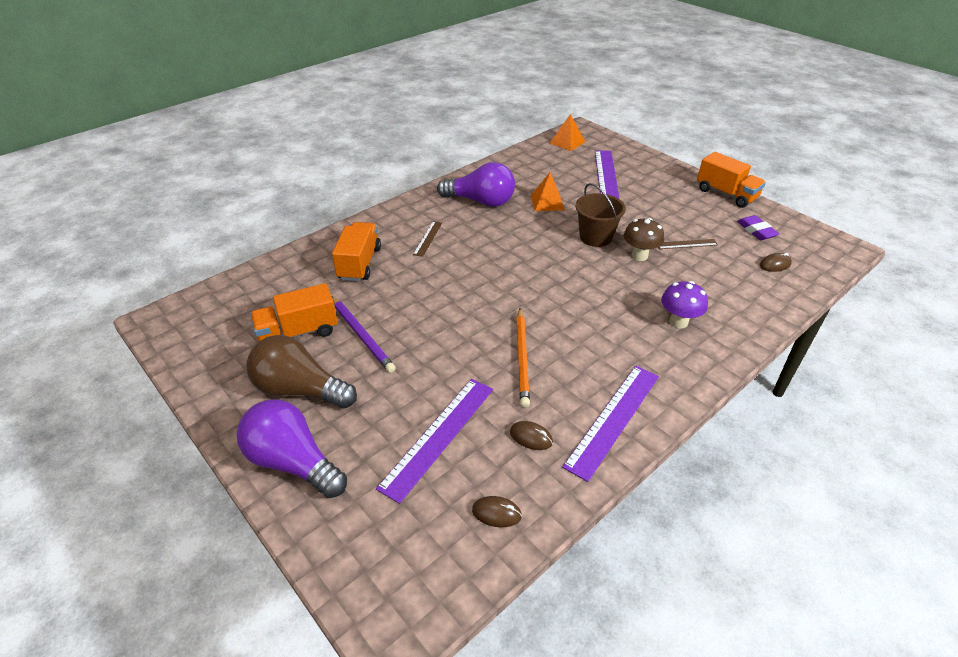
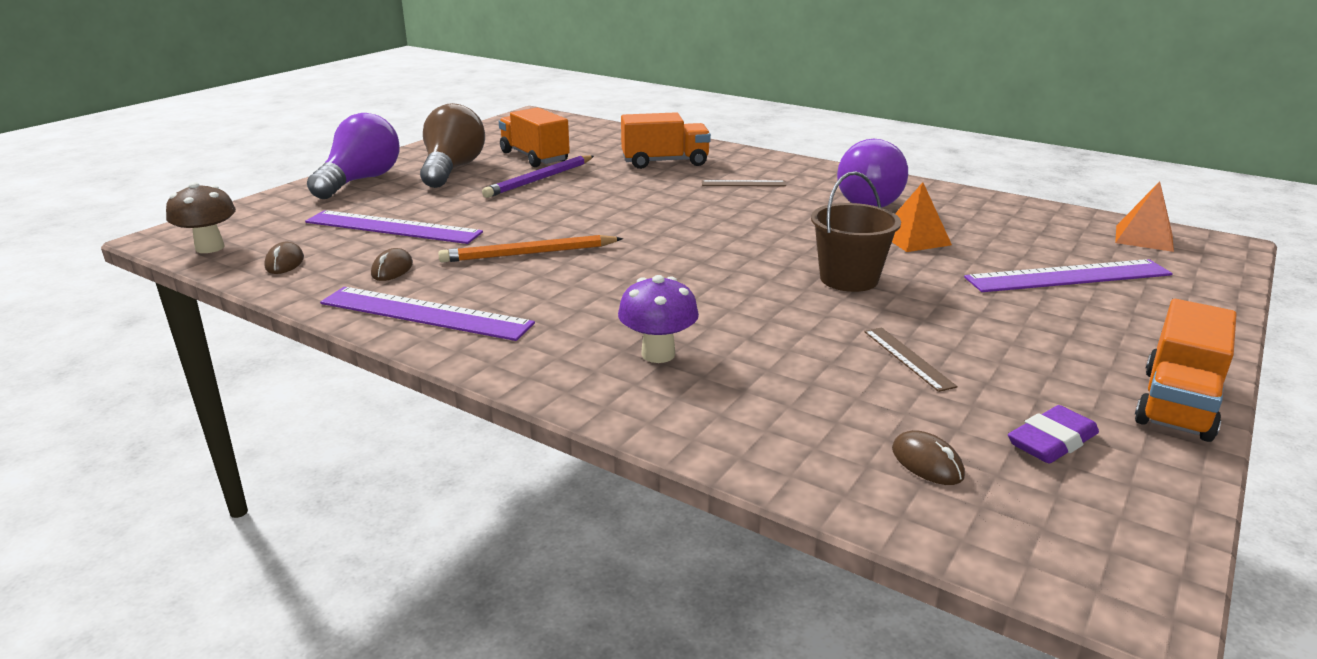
camera: 75 degrees right, 15 degrees down
(639, 256) = (826, 316): brown mushroom -> brown mushroom (210, 248)

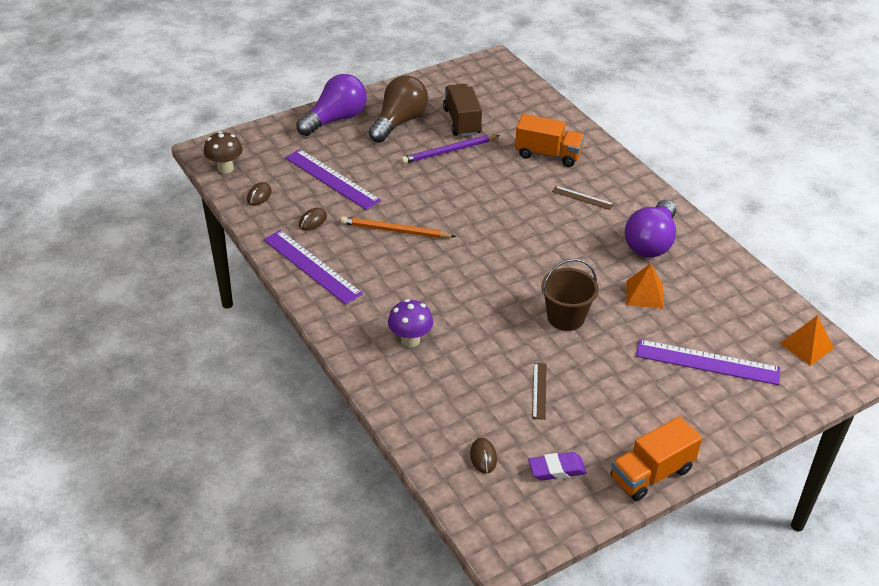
camera: 25 degrees right, 15 degrees up
(534, 157) = (462, 122): orange truck -> brown truck

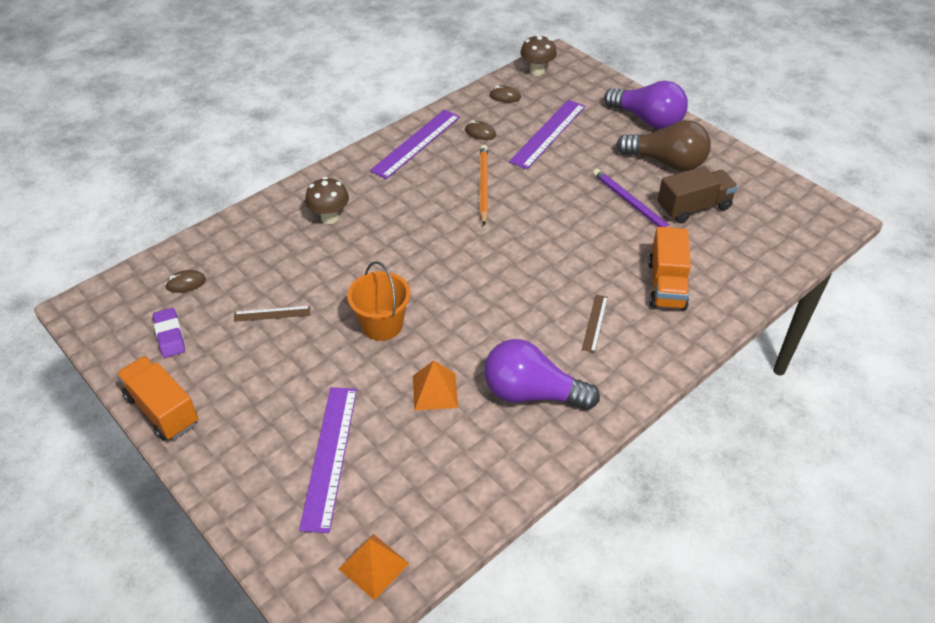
camera: 80 degrees right, 5 degrees up
(410, 340) = (330, 217): purple mushroom -> brown mushroom
(566, 317) = (382, 325): brown bucket -> orange bucket

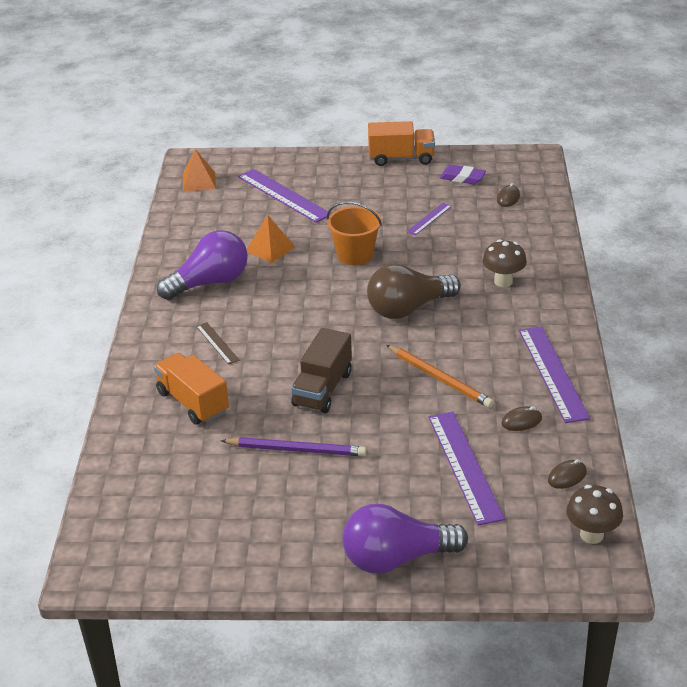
camera: 135 degrees right, 10 degrees down
(272, 314) = (429, 219): brown ruler -> purple ruler
(666, 162) = (317, 518): brown light bulb -> brown light bulb (408, 308)
(693, 207) = (239, 486): brown truck -> brown truck (322, 389)

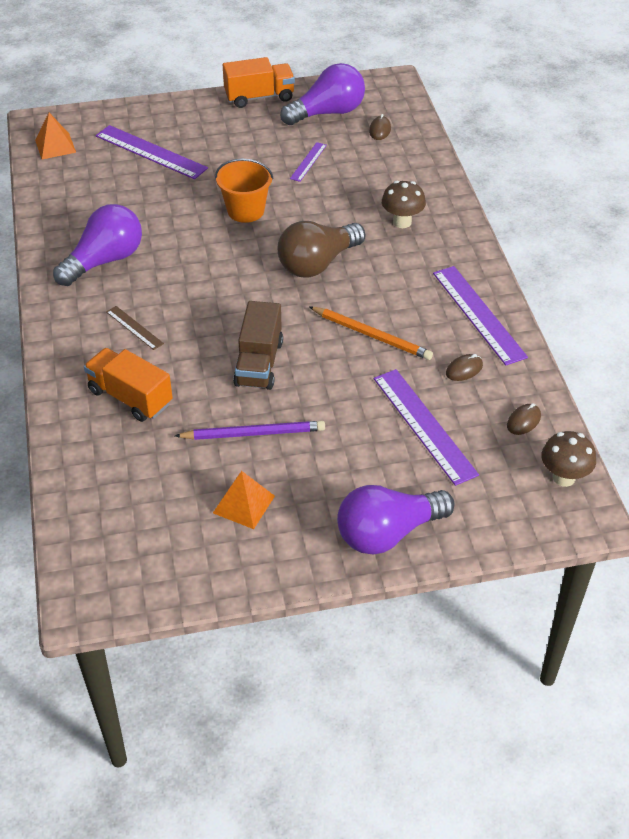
camera: 15 degrees left, 10 degrees up
(270, 248) = (156, 214): orange pyramid -> orange pyramid (244, 504)
(462, 178) = (328, 112): purple eraser -> purple light bulb

